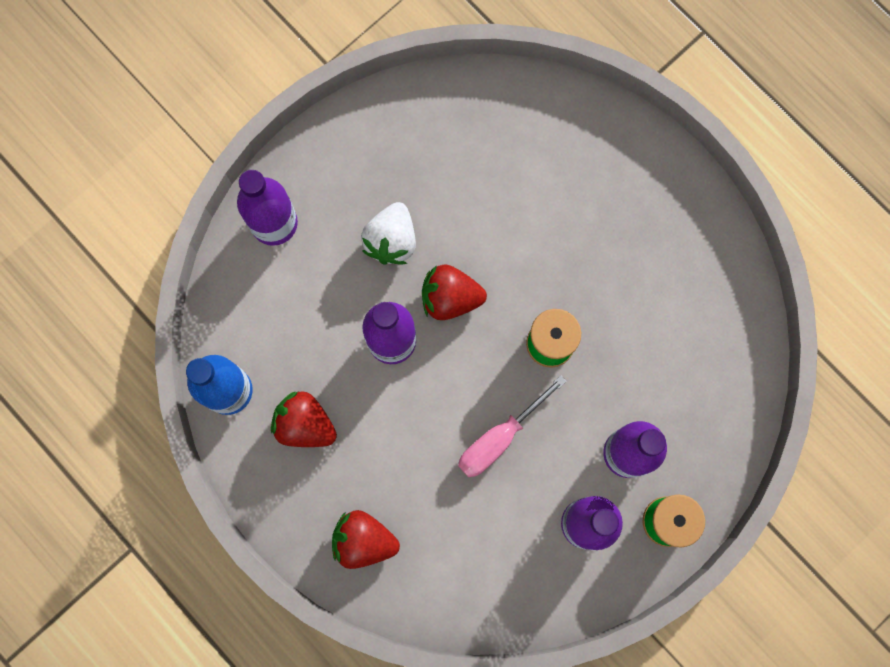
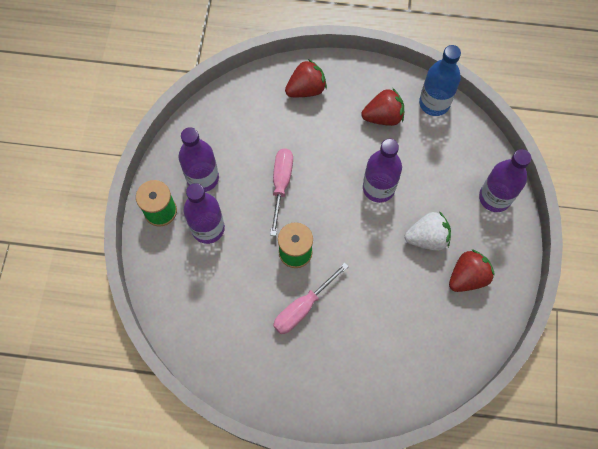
camera: 140 degrees right, 10 degrees down
(391, 241) = (427, 238): white strawberry -> white strawberry turned 105 degrees clockwise
(450, 298) = (369, 233): red strawberry -> red strawberry (467, 277)
(593, 276) = (303, 308): none -> pink screwdriver

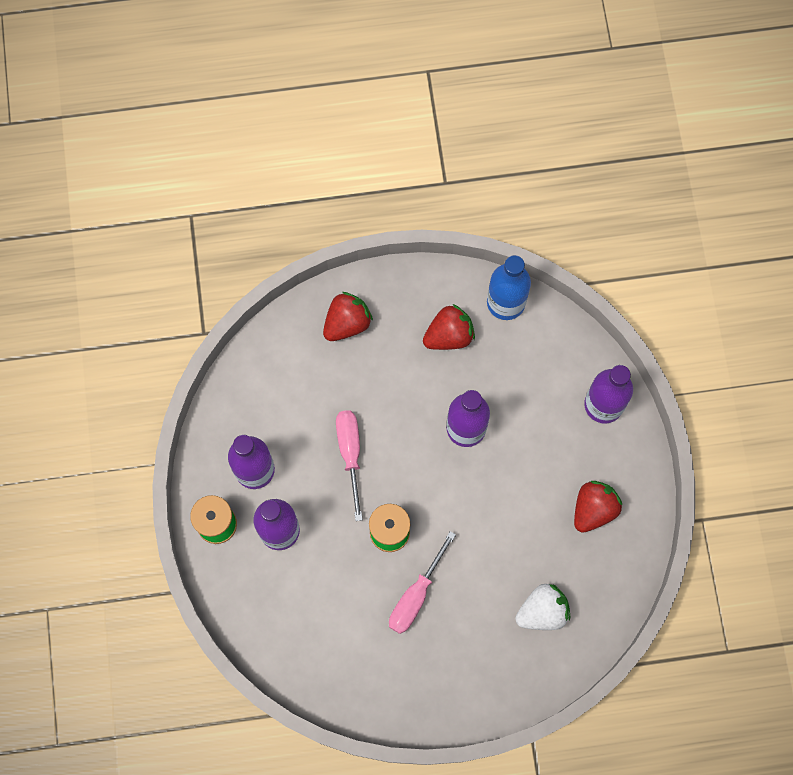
camera: 15 degrees left, 5 degrees up
(427, 238) = (537, 475): white strawberry -> white strawberry (542, 611)

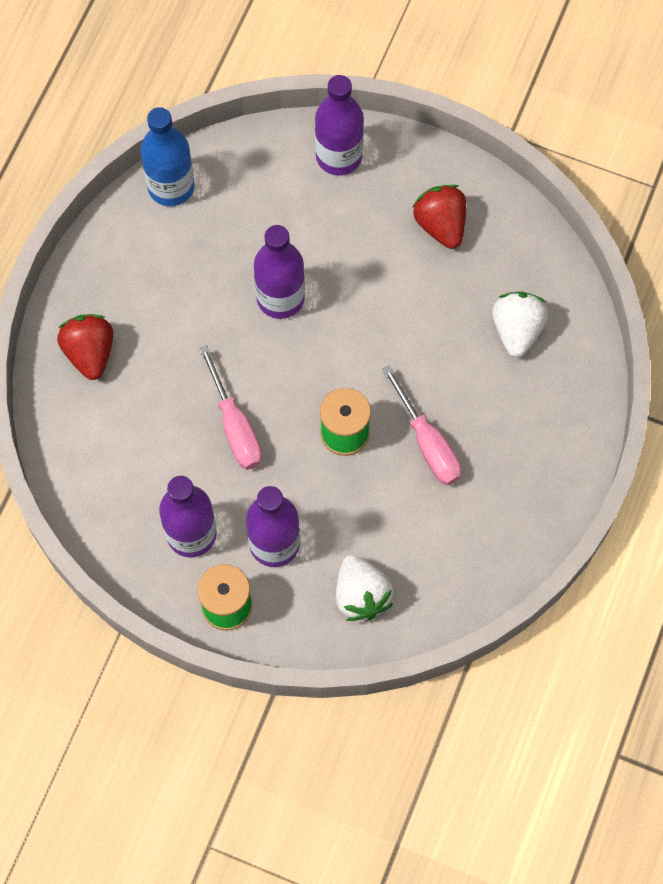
camera: 60 degrees left, 5 degrees down
(275, 612) = (361, 595): none -> white strawberry
(350, 453) = (235, 426): pink screwdriver -> pink screwdriver turned 135 degrees counterclockwise
(449, 336) = (170, 260): red strawberry -> none

